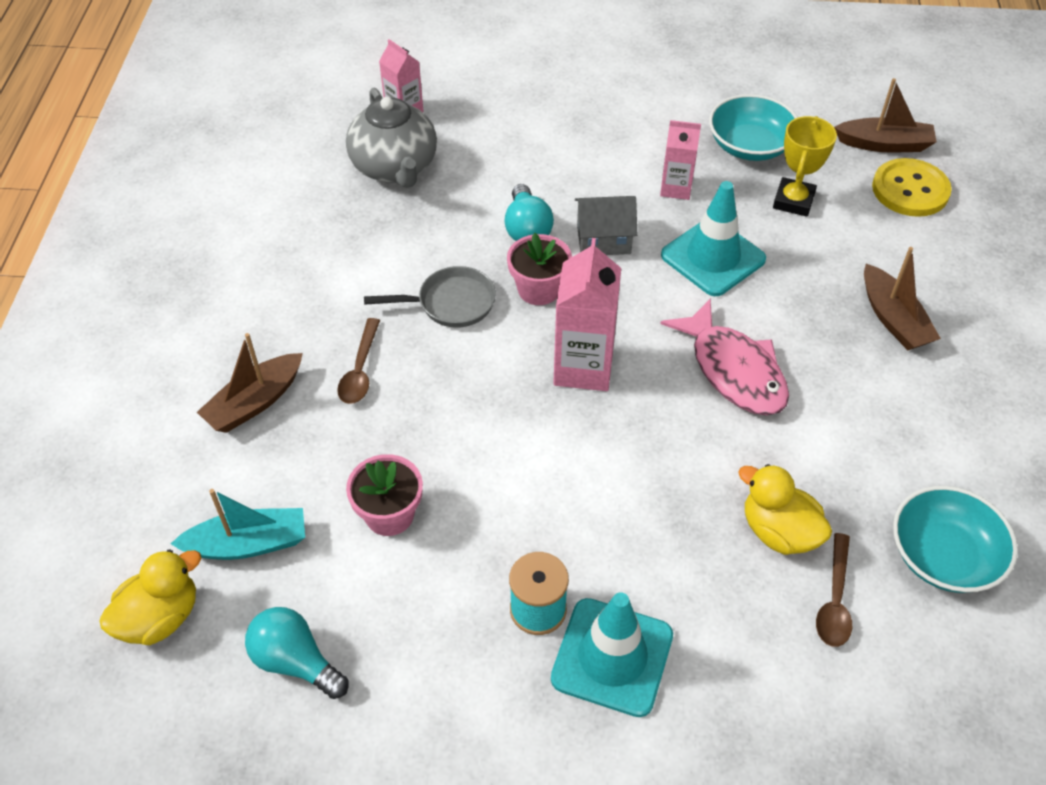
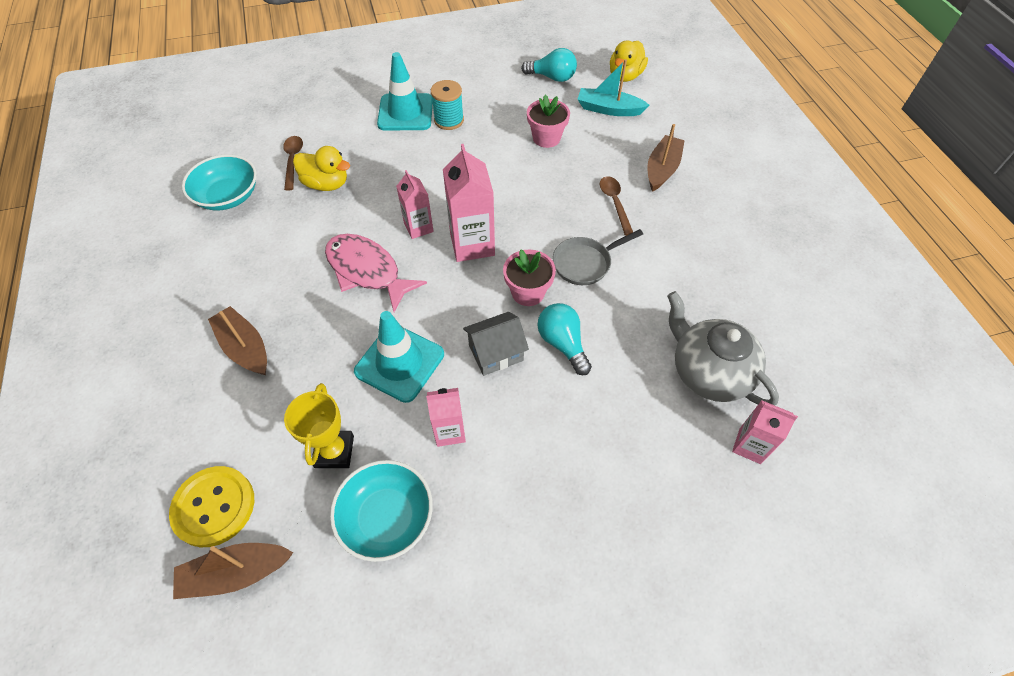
camera: 160 degrees right, 5 degrees up
(248, 544) = (609, 109): turquoise boat -> turquoise boat turned 45 degrees clockwise
(649, 413) = (418, 227): none -> pink carton

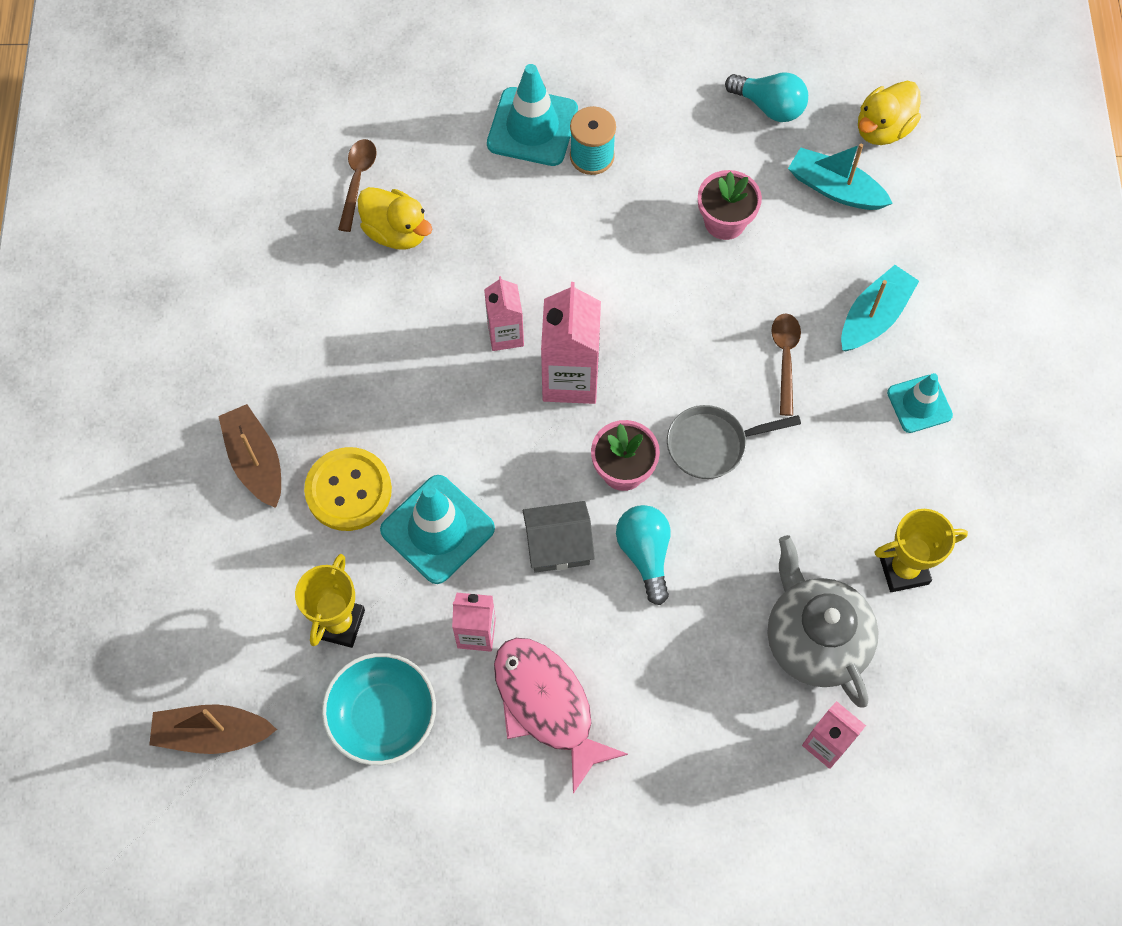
camera: 15 degrees right, 10 degrees up
(214, 507) = (197, 654): yellow button -> yellow button (348, 490)
(228, 196) = (262, 222): turquoise bowl -> none
(367, 271) = (424, 387): pink fish -> pink fish (547, 705)
(662, 169) = (874, 316): brown boat -> turquoise boat
(713, 210) = (919, 404): none -> turquoise traffic cone
(749, 311) = (903, 569): none -> yellow trophy

